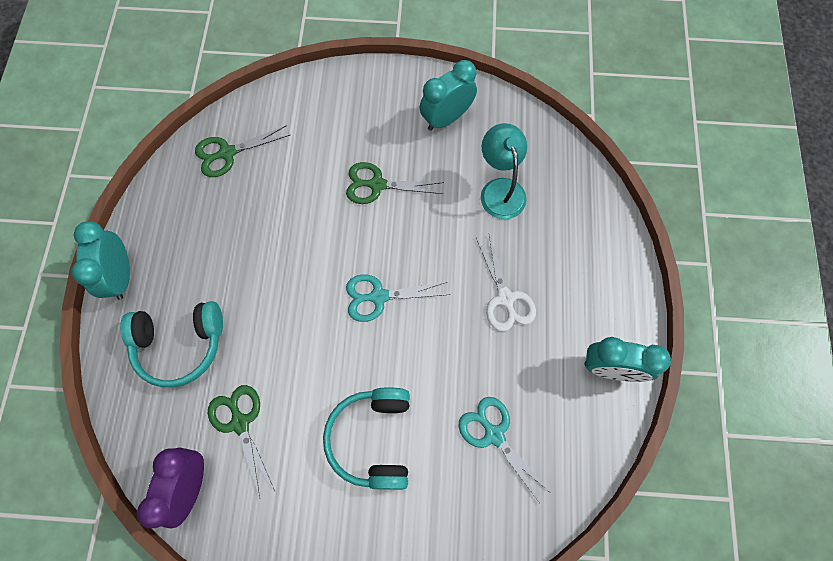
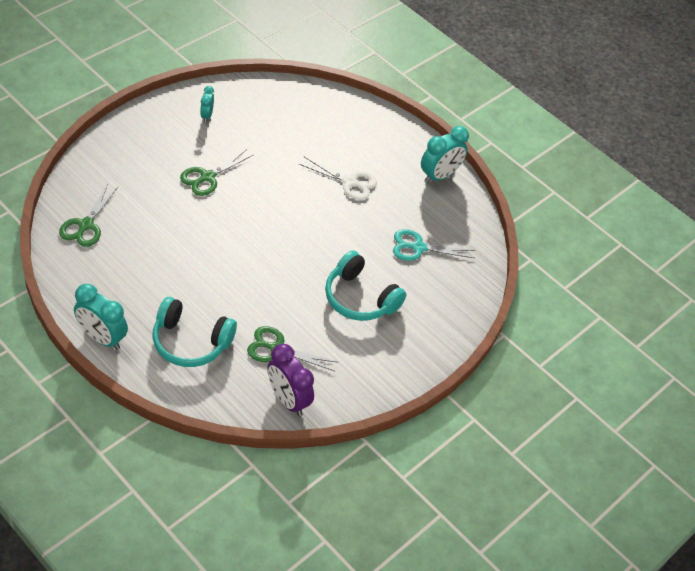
camera: 55 degrees left, 20 degrees down
(180, 345) = (190, 342): turquoise headphones -> turquoise headphones turned 75 degrees clockwise
(379, 296) = (279, 231): turquoise scissors -> none
(446, 118) = (207, 115): turquoise clock -> turquoise clock, size x0.55
(500, 189) = (283, 131): turquoise lamp -> none

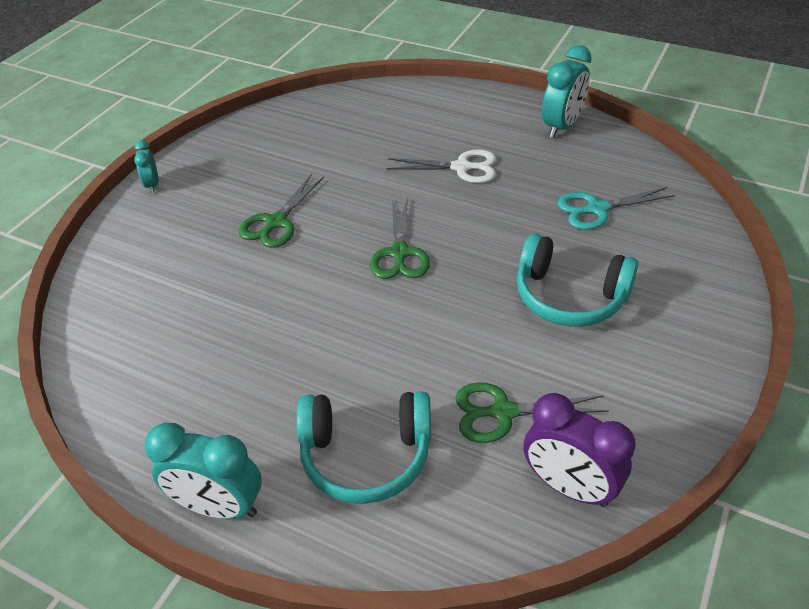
camera: 10 degrees left, 5 degrees down
(86, 225) = (127, 342): green scissors -> green scissors (400, 253)
(207, 115) = (240, 156): turquoise clock -> turquoise clock (152, 185)

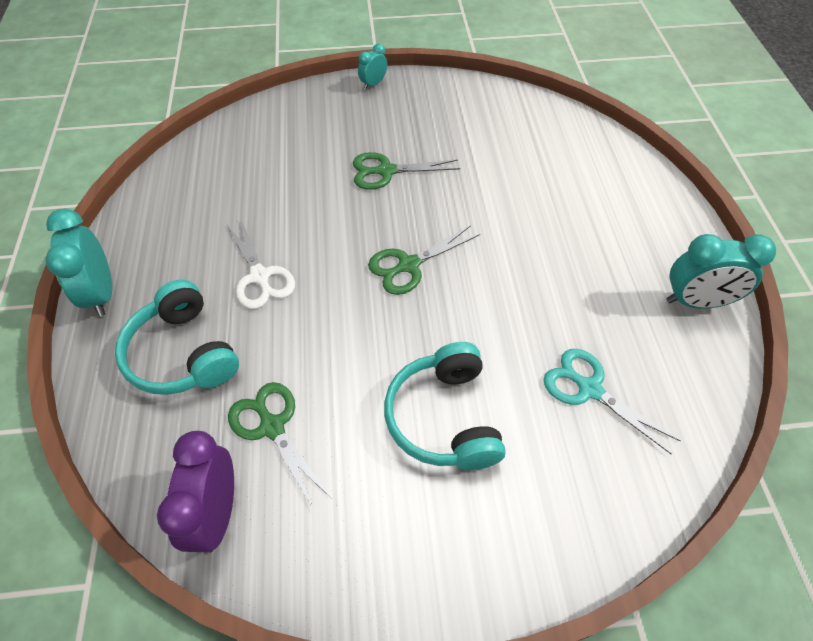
camera: 55 degrees right, 10 degrees up
(461, 167) = (556, 252): white scissors -> white scissors (260, 276)

